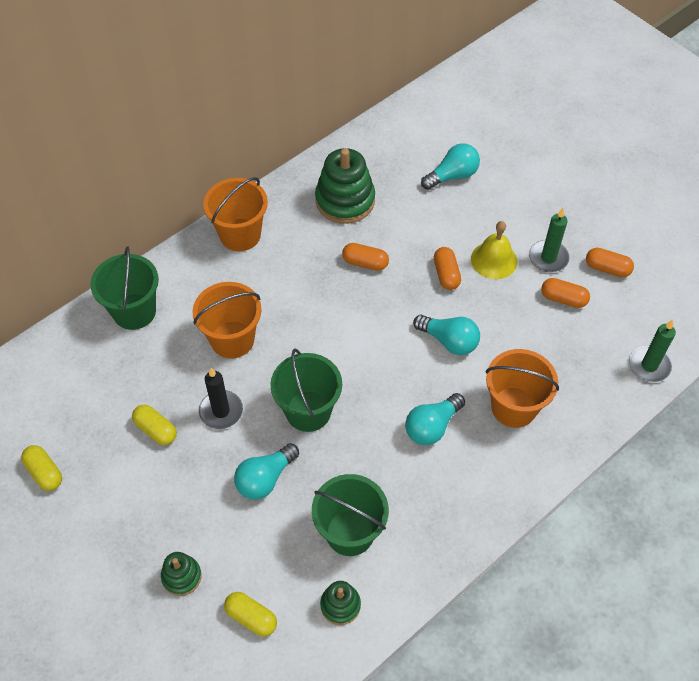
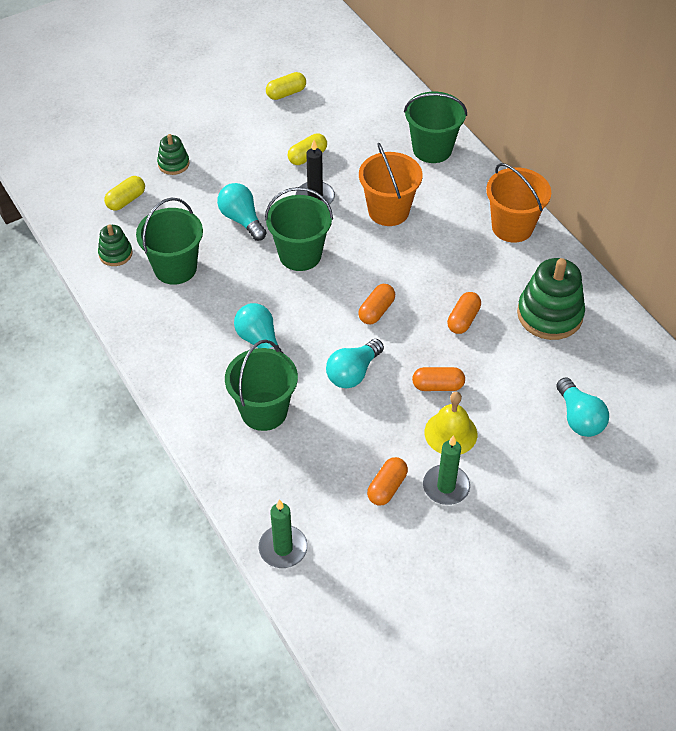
camera: 100 degrees right, 5 degrees down
(513, 407) = (264, 411): orange bucket -> green bucket
(607, 268) = (422, 543): orange capsule -> orange capsule (376, 311)

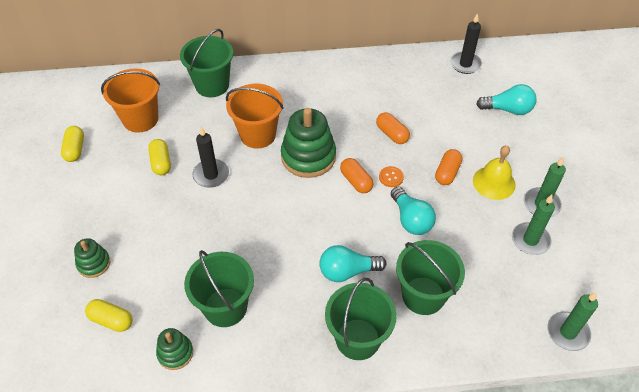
camera: 65 degrees left, 0 degrees up
(126, 200) = (111, 320): yellow capsule -> yellow capsule turned 45 degrees counterclockwise
(242, 219) = (201, 235): turquoise light bulb -> none
(300, 255) = (268, 208): green bucket -> green bucket (357, 339)
(387, 487) = (530, 240): orange capsule -> green candle
(400, 338) = (391, 177): none -> orange button
(512, 227) = (320, 73): orange bucket -> orange bucket (140, 119)
(549, 314) = (411, 87): green stacking toy -> green stacking toy (308, 157)
(629, 354) = (465, 64): none -> black candle

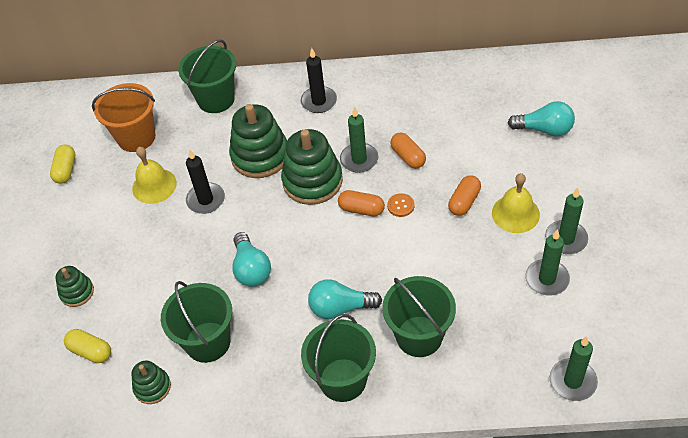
camera: 10 degrees right, 0 degrees up
(161, 163) = (154, 186): yellow capsule -> yellow bell
(258, 135) = (260, 156): orange bucket -> green stacking toy
(348, 137) = (359, 159): none -> green candle
(356, 181) = (361, 209): orange capsule -> orange capsule turned 45 degrees counterclockwise
(411, 219) = (416, 253): turquoise light bulb -> turquoise light bulb (251, 269)
(465, 64) = (503, 76): black candle -> black candle (319, 101)

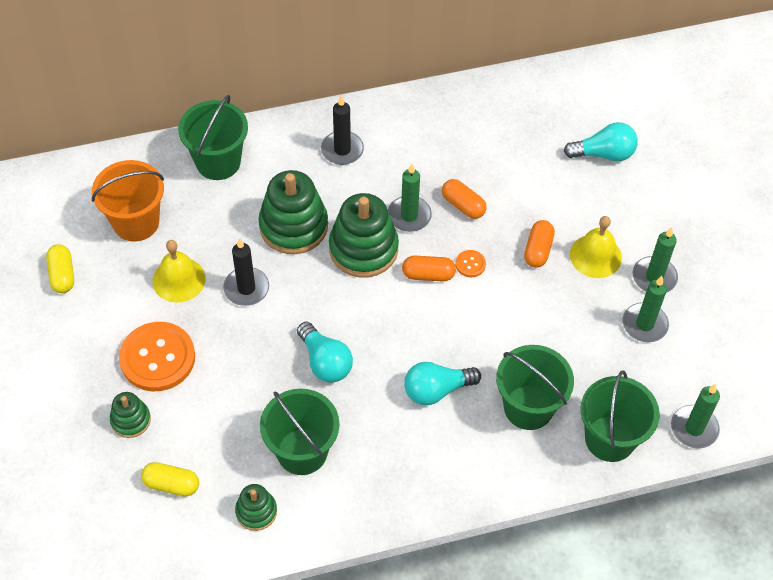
camera: 20 degrees left, 5 degrees up
(116, 245) = (157, 358): none -> orange button
(343, 380) = (461, 467): green bucket -> green bucket (610, 439)

